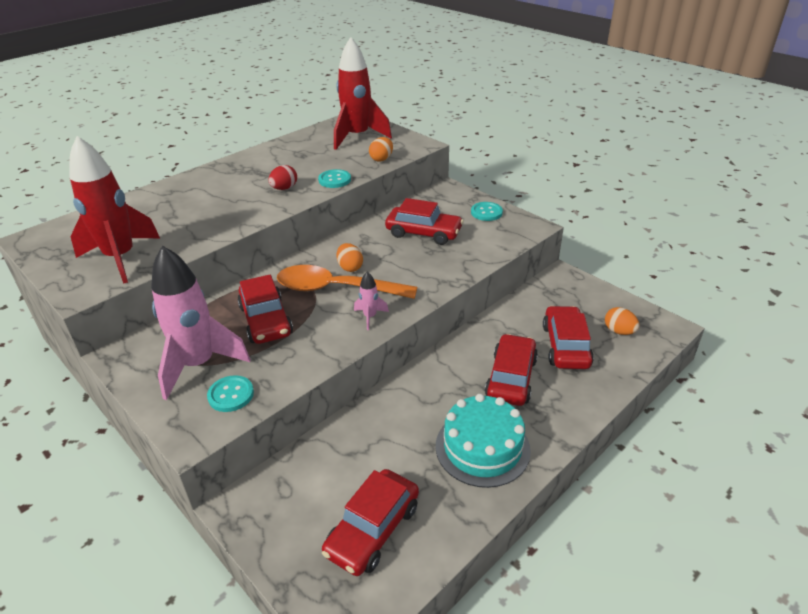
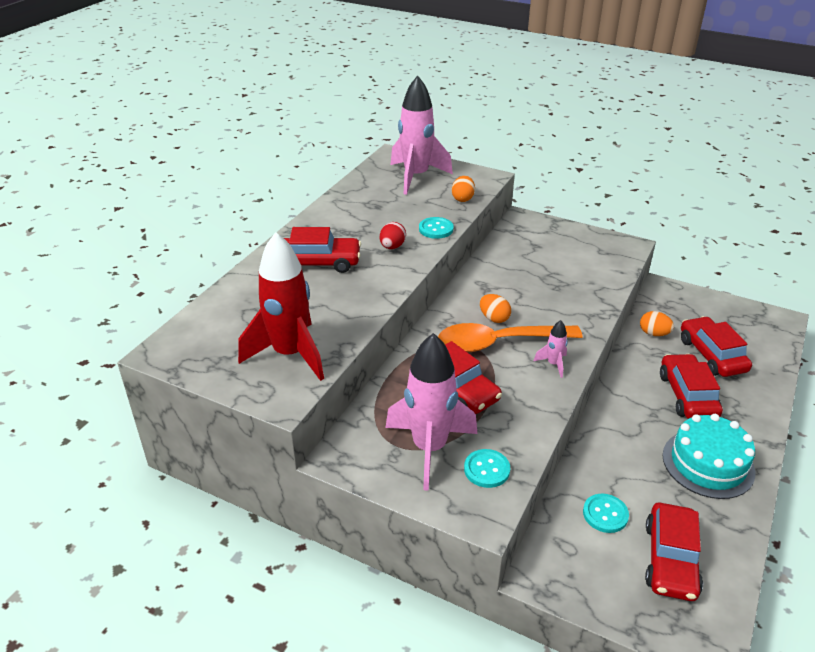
camera: 20 degrees left, 0 degrees up
(357, 137) = (416, 177): red rocket -> pink rocket
(423, 233) = (535, 269): red car -> red car (319, 262)
(486, 212) = (577, 238): turquoise button -> turquoise button (605, 514)
(619, 331) = (745, 332): orange egg -> orange egg (654, 333)

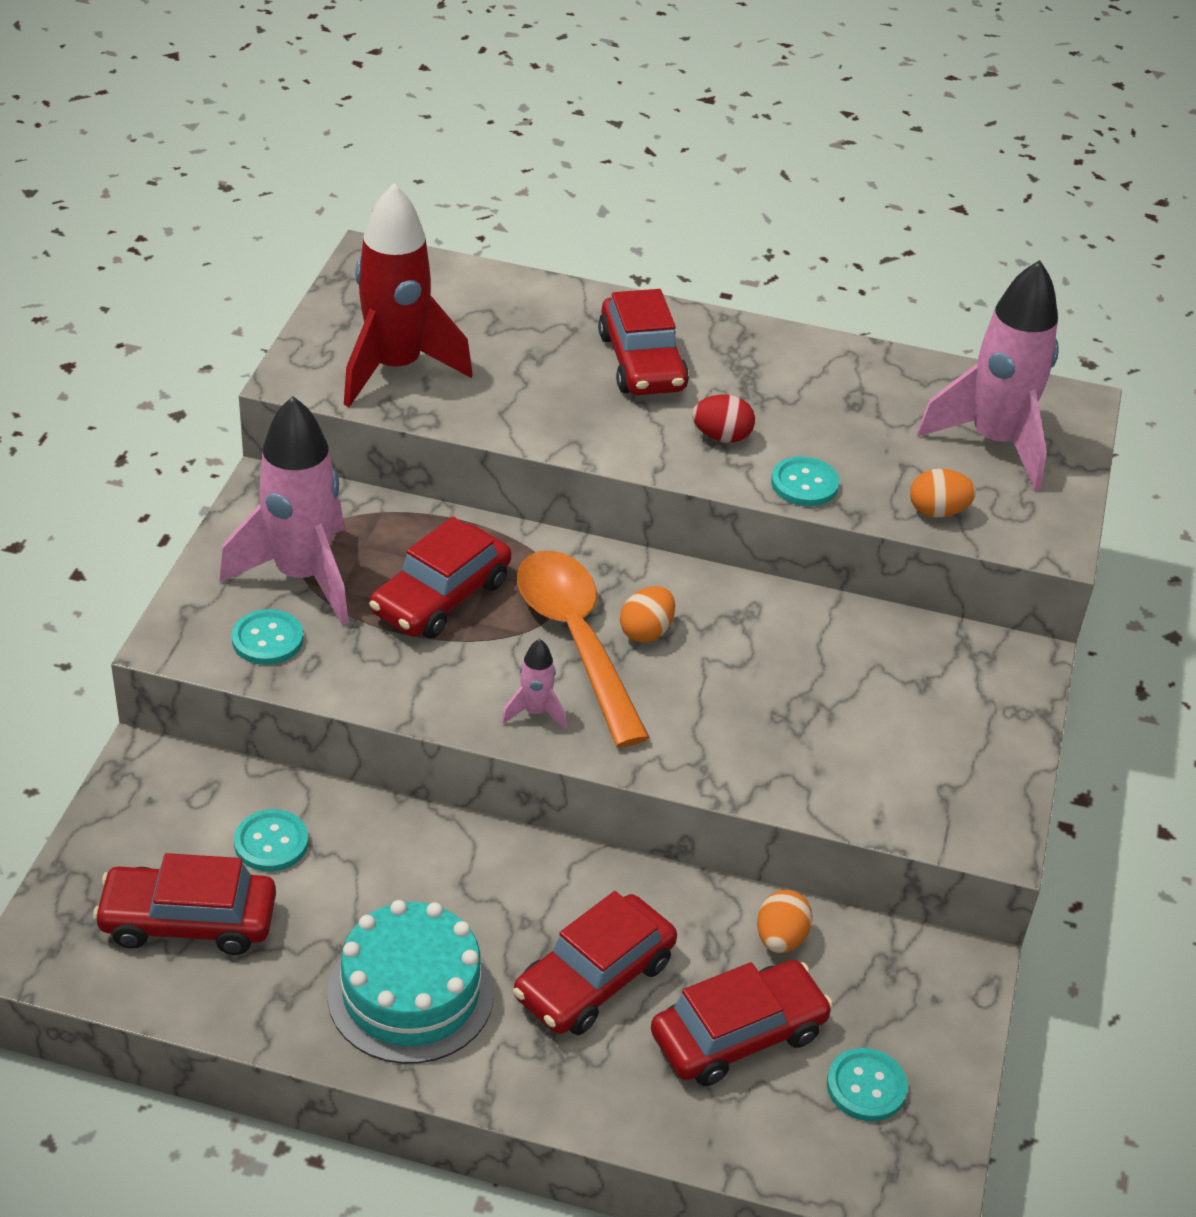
camera: 75 degrees right, 5 degrees up
(687, 395) = (594, 979): red car -> red car turned 150 degrees clockwise
(731, 324) = (866, 1086): none -> turquoise button

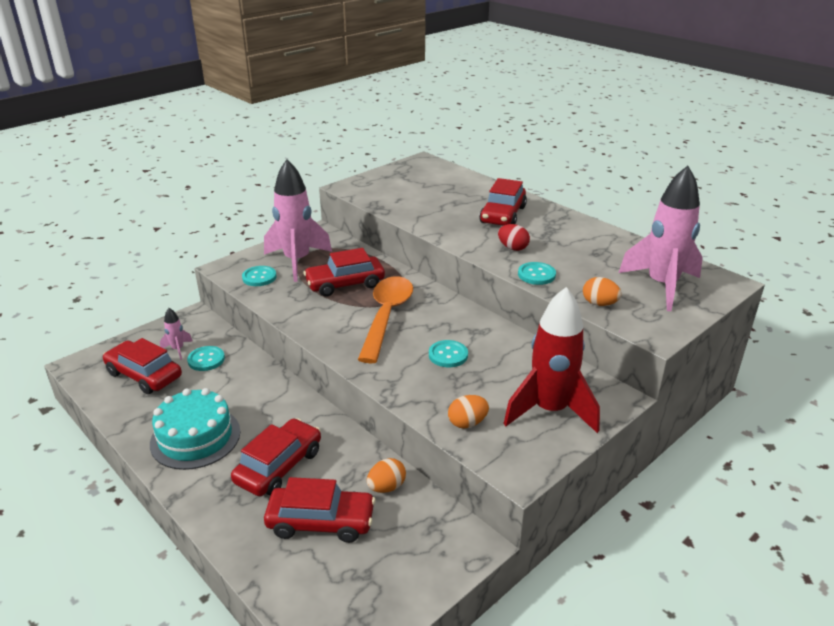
camera: 35 degrees right, 10 degrees down
(395, 368) = (390, 193): red rocket -> red rocket (550, 410)
(535, 712) = (338, 336): pink rocket -> pink rocket (178, 349)
(594, 979) = (279, 466): red car -> red car turned 135 degrees clockwise
(646, 631) = (423, 323): orange egg -> orange egg (467, 423)
(866, 1086) = (362, 579): turquoise button -> turquoise button (448, 355)

